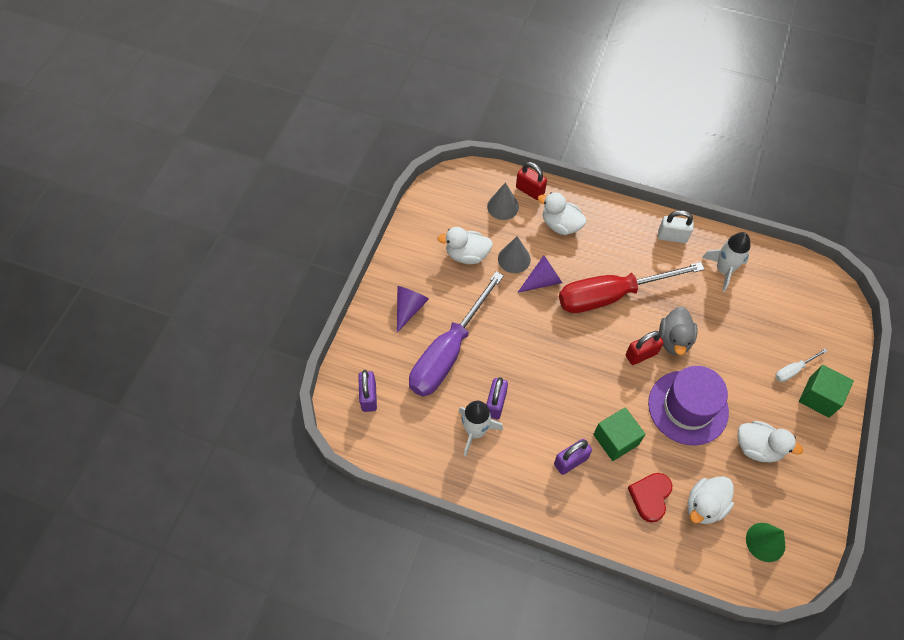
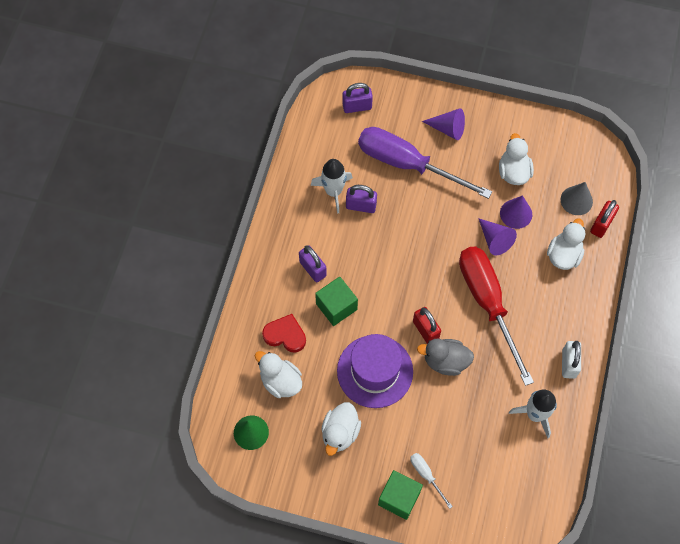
camera: 85 degrees right, 5 degrees up
(514, 259) = (516, 213): grey cone -> purple cone

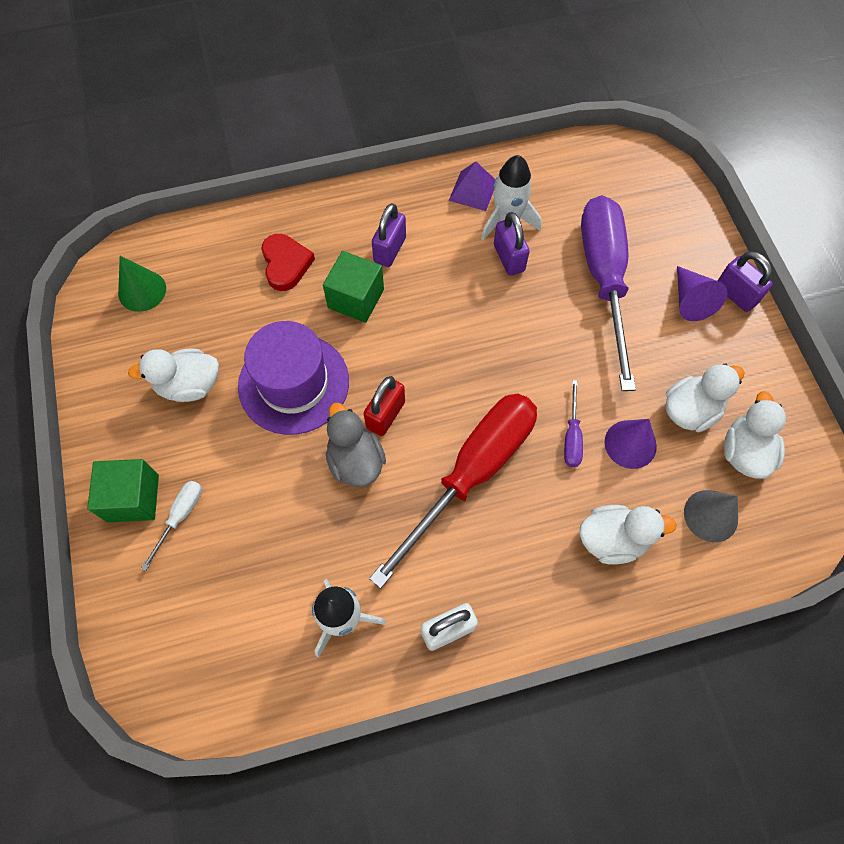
camera: 60 degrees right, 0 degrees up
(280, 381) = (223, 289): white duck -> white duck (744, 452)
(299, 198) = (473, 190): none -> purple pyramid
(357, 106) = (640, 188): purple padlock -> purple padlock (735, 294)
(495, 240) = (572, 436): purple cone -> purple screwdriver
(601, 224) = (698, 570): red padlock -> none

